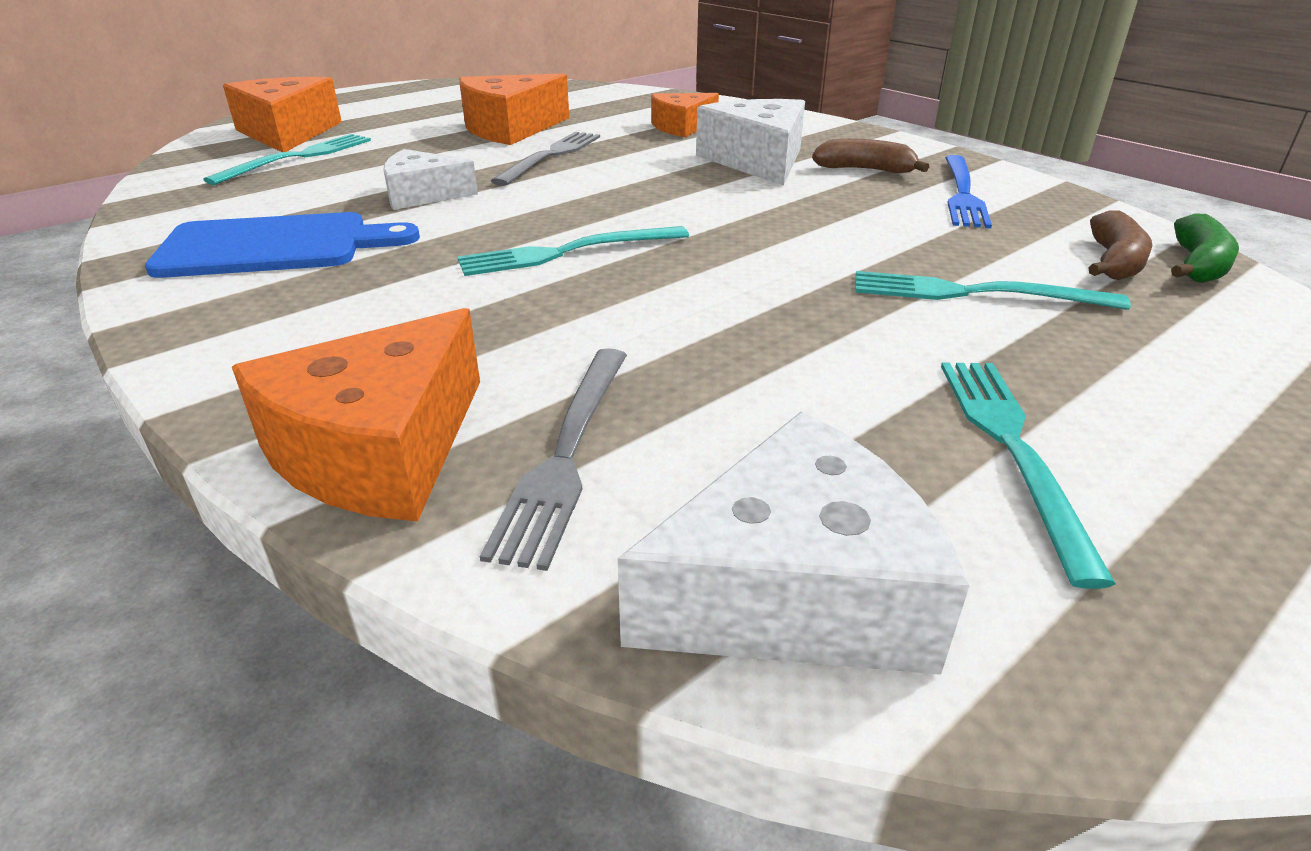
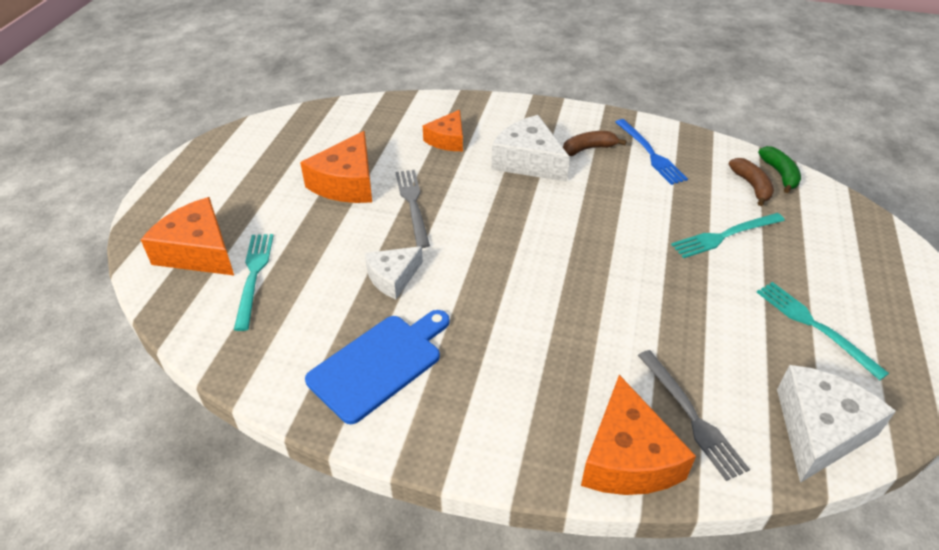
camera: 35 degrees left, 10 degrees up
(567, 252) = (534, 290): turquoise fork -> none

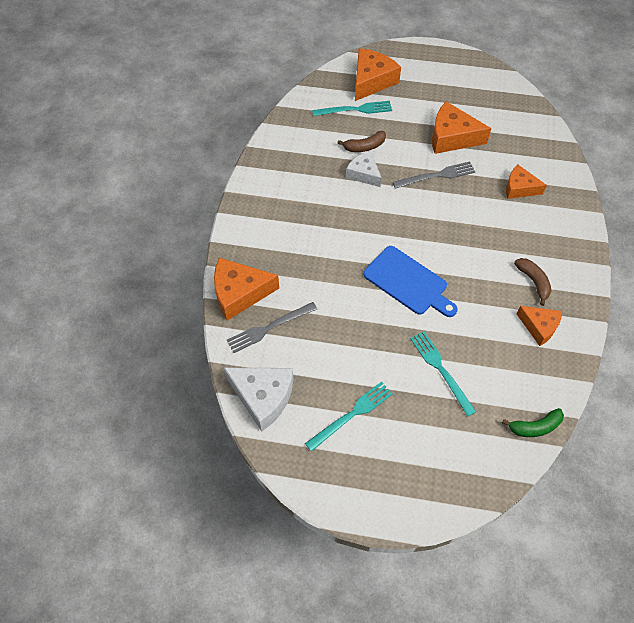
camera: 85 degrees right, 15 degrees up
(379, 364) = (295, 176): blue cutting board -> blue cutting board (408, 282)
(528, 161) = (505, 241): white cheese -> none
(650, 153) = (539, 327): blue fork -> orange cheese
(752, 186) = (511, 400): brown banana -> brown banana (364, 146)

